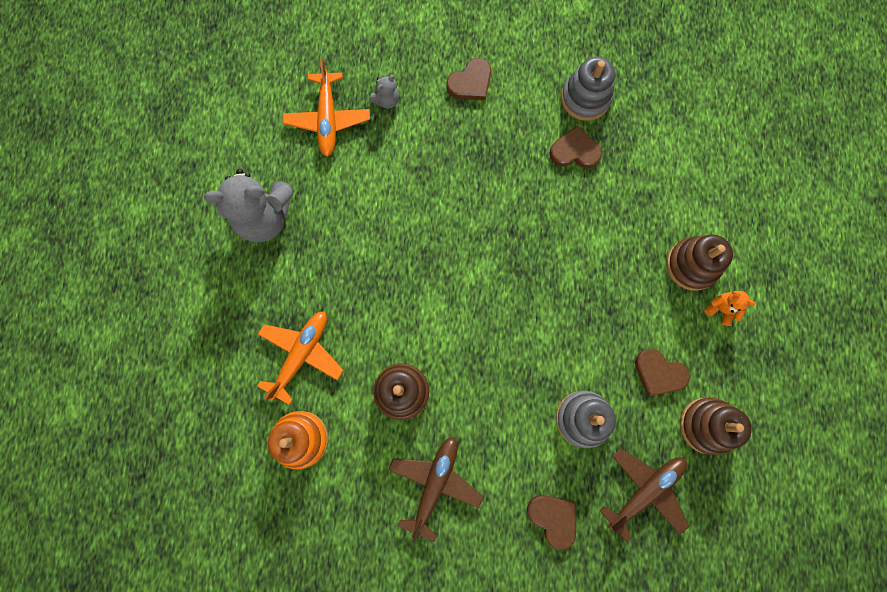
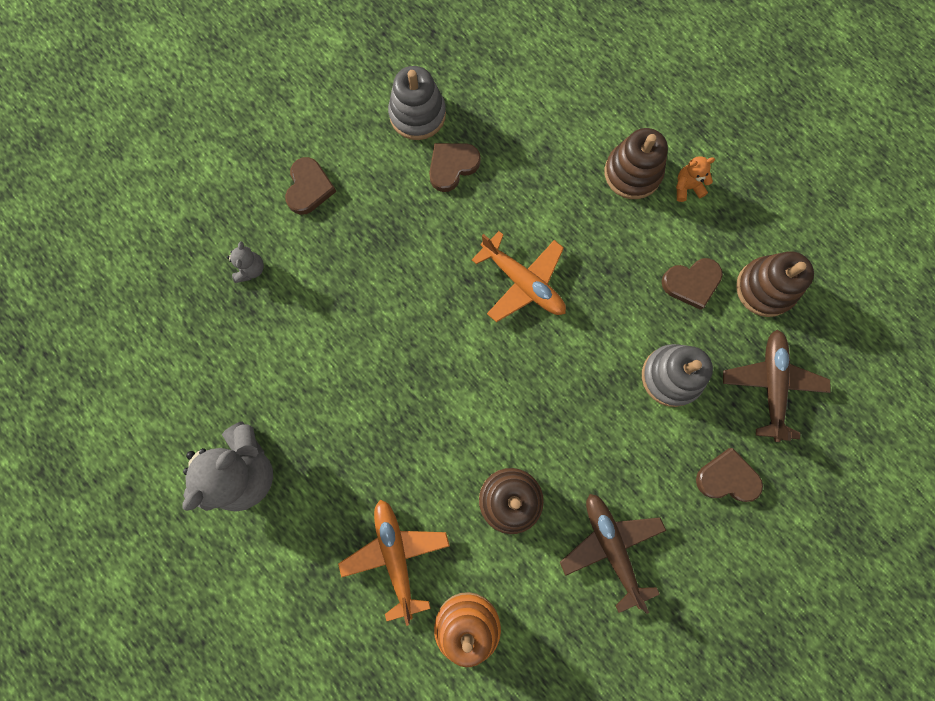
camera: 45 degrees left, 0 degrees up
(328, 119) = (214, 333): orange plane -> orange plane (523, 282)

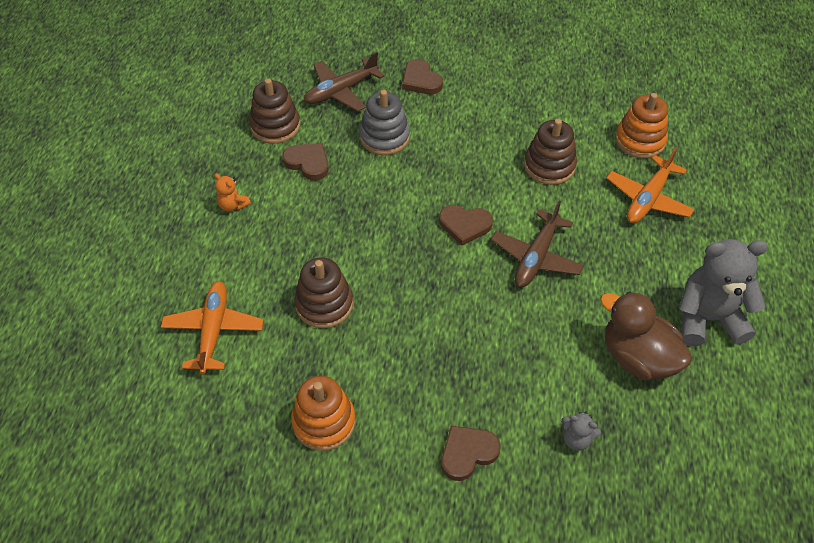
camera: 130 degrees left, 25 degrees down
(251, 269) = (576, 439): grey teddy bear -> grey teddy bear turned 120 degrees counterclockwise
(266, 378) = (637, 357): none -> brown duck
(417, 114) = (324, 422): grey stacking toy -> orange stacking toy
(452, 166) = (349, 361): brown heart -> brown heart (465, 225)
(523, 282) = (400, 251): orange plane -> orange plane (214, 330)
(611, 546) = (519, 106): brown plane -> brown plane (536, 257)
(632, 173) = (249, 242): brown stacking toy -> brown stacking toy (324, 304)

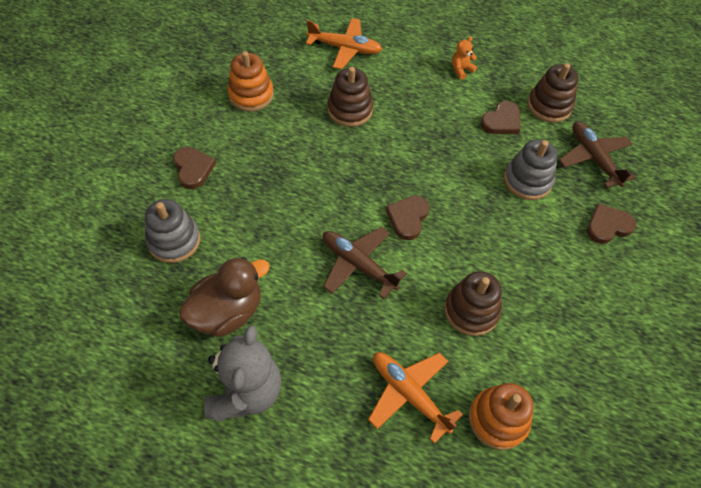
camera: 100 degrees right, 5 degrees up
(576, 439) = (174, 240): grey teddy bear -> grey stacking toy

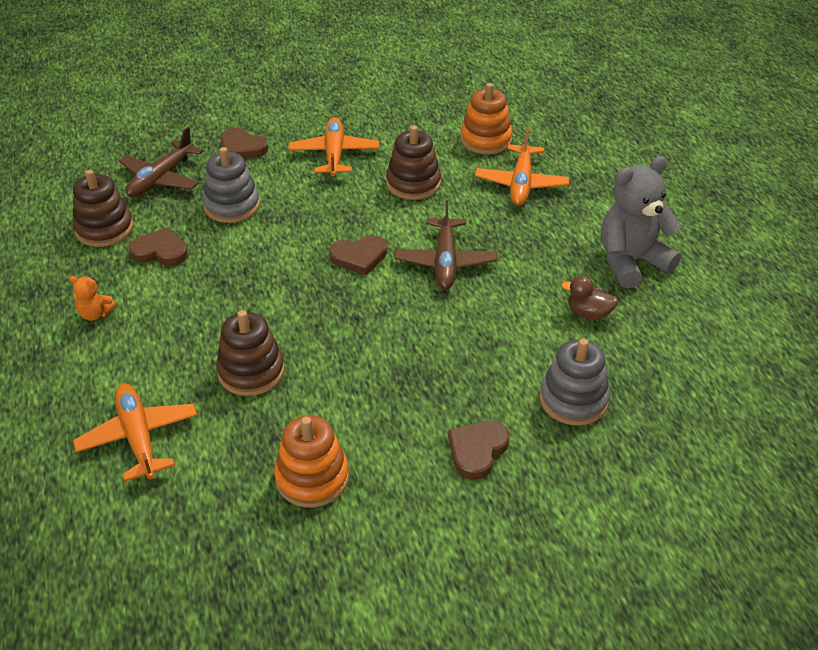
camera: 125 degrees left, 15 degrees down
(227, 312) = (588, 313): brown duck -> brown duck, size x0.53
(555, 282) = (334, 154): none -> orange plane

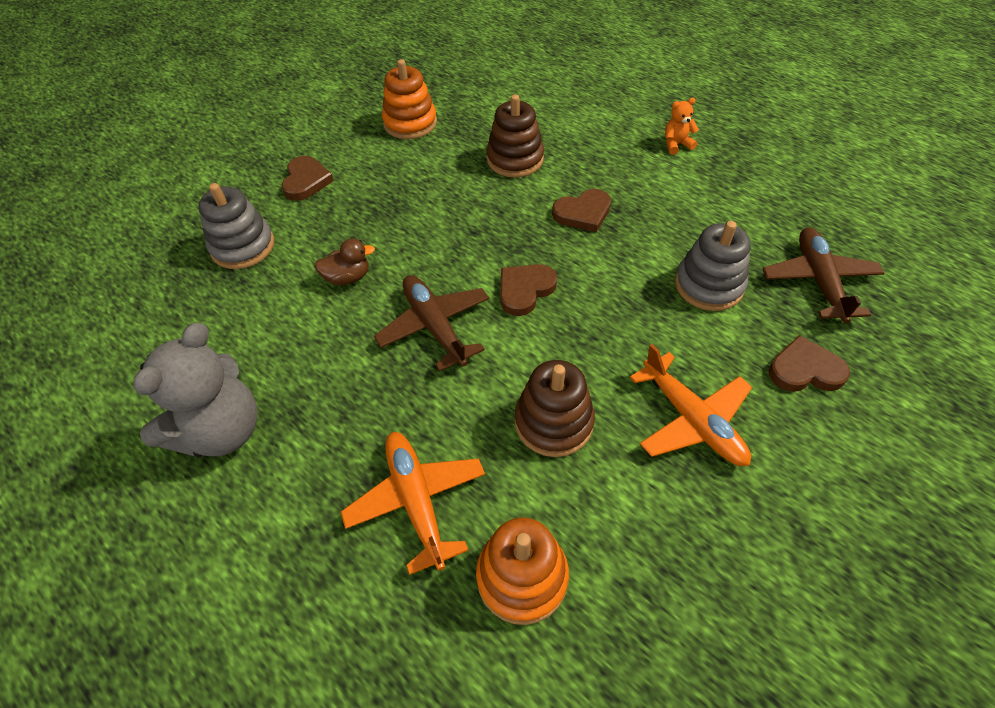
camera: 150 degrees right, 10 degrees up
(104, 229) = (780, 206): brown stacking toy -> none
(138, 437) = (542, 98): orange plane -> none
(160, 251) = (704, 210): brown heart -> brown heart (583, 213)
(588, 313) = (254, 336): brown duck -> brown duck (348, 277)

